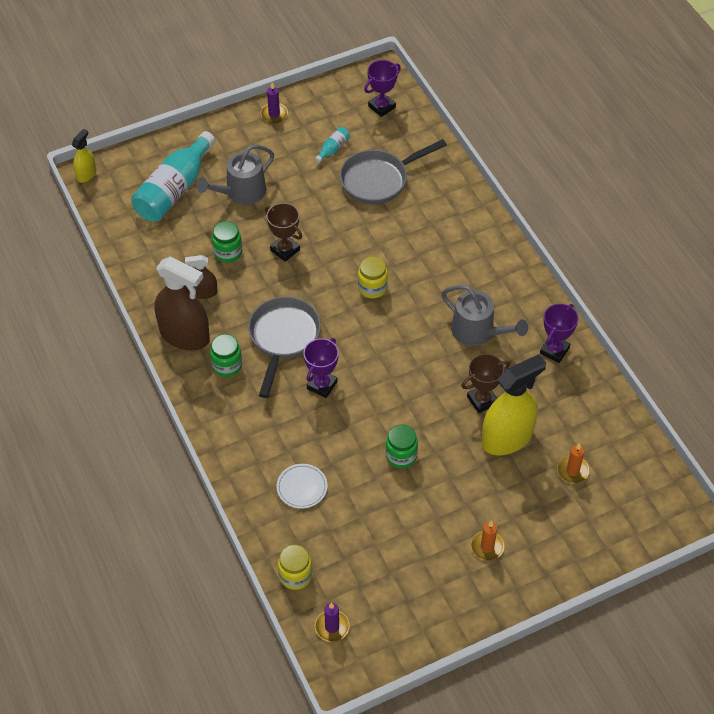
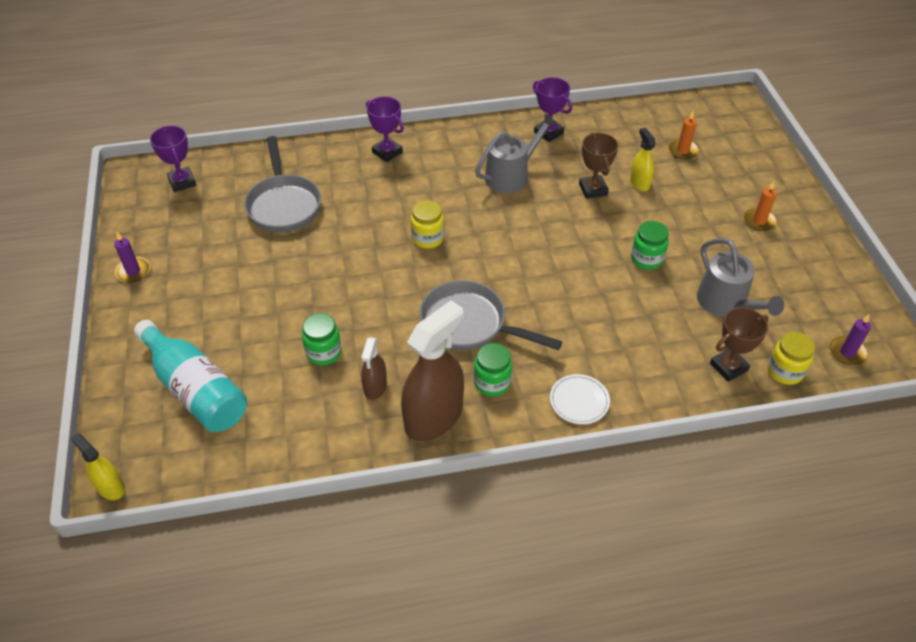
camera: 75 degrees left, 5 degrees down
(241, 192) = (237, 323): grey watering can -> grey watering can (725, 303)
(285, 250) = (344, 299): brown trophy -> brown trophy (728, 367)
(302, 487) = (673, 345): white plate -> white plate (579, 401)
(322, 385) = (543, 303): purple trophy -> purple trophy (387, 152)
(333, 149) = (218, 231): turquoise bottle -> none
(507, 438) = (639, 183): yellow spray bottle -> yellow spray bottle, size x0.51

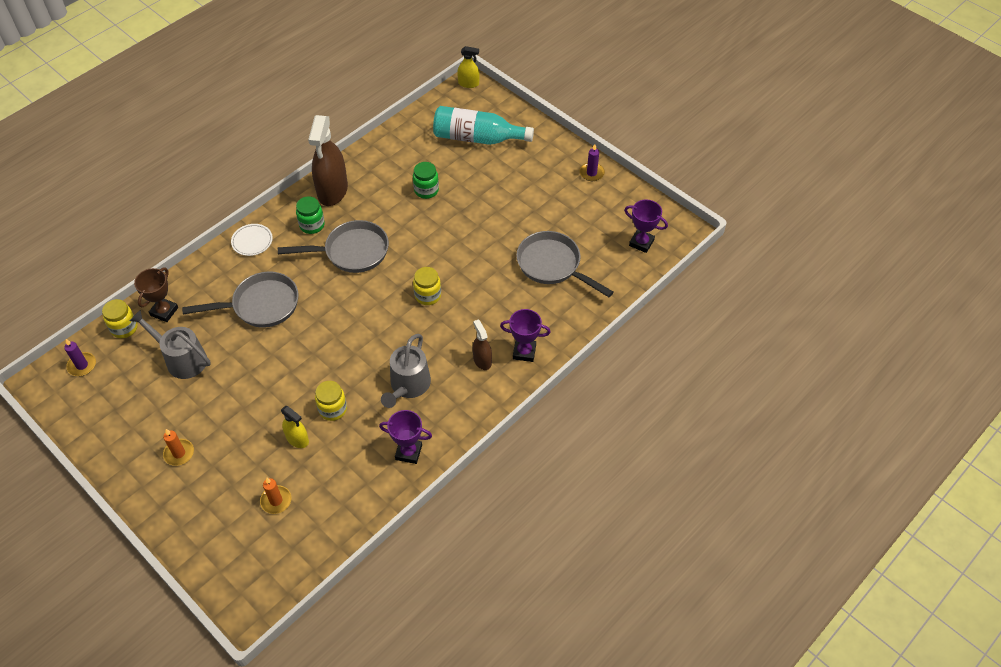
camera: 145 degrees right, 5 degrees up
(375, 387) = (379, 189): brown spray bottle -> brown spray bottle (482, 360)
(593, 189) = (333, 409): brown trophy -> yellow jar
(610, 317) = (260, 305): none -> grey pan
(646, 259) = (256, 365): green jar -> none

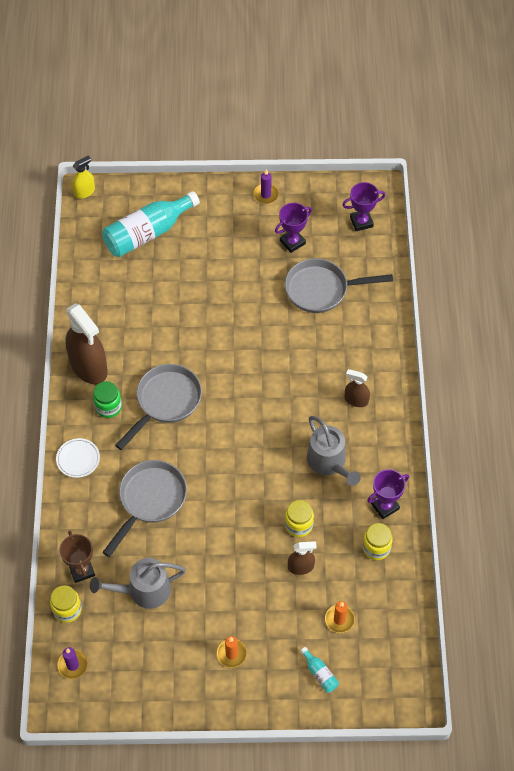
camera: 45 degrees left, 5 degrees up
(215, 525) = (320, 673): none -> turquoise bottle
(297, 439) = (300, 567): yellow spray bottle -> brown spray bottle
(426, 190) = (161, 307): green jar -> none
(428, 295) = (262, 386): yellow jar -> yellow jar (376, 548)
(524, 352) = (376, 369): purple trophy -> purple trophy (292, 242)

